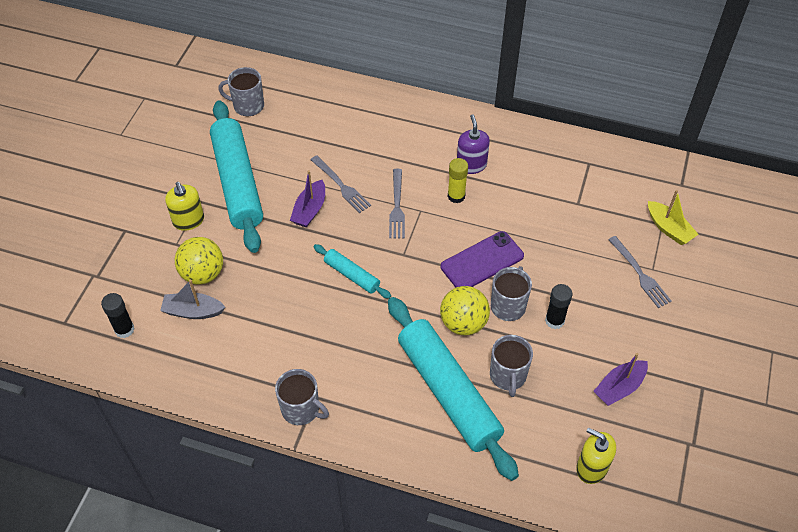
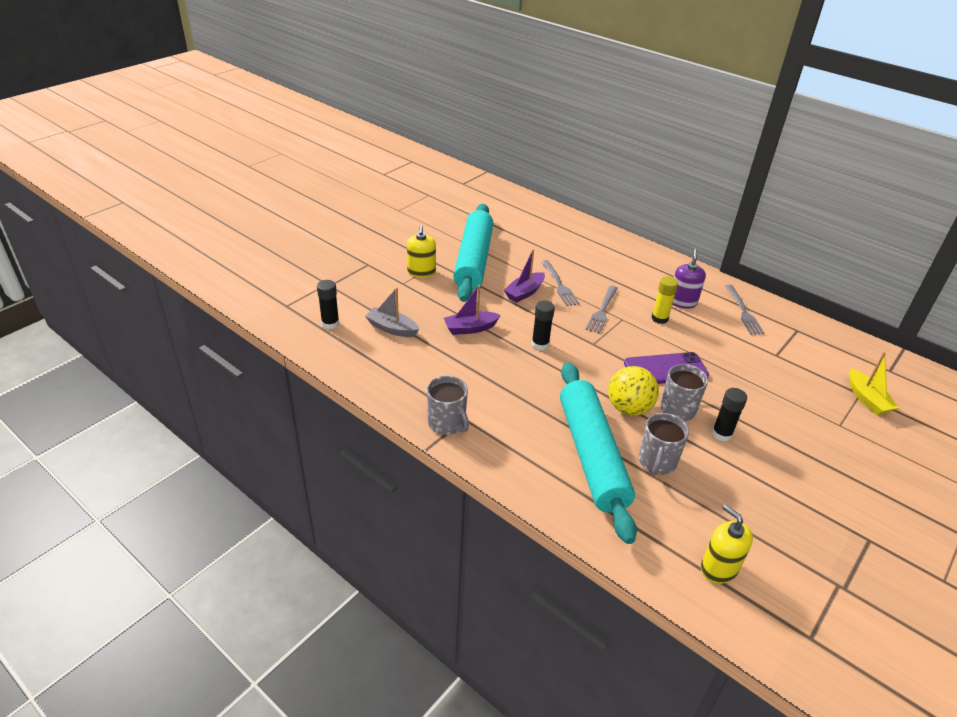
camera: 20 degrees right, 15 degrees down
(203, 273) = (414, 307): yellow ball -> none
(247, 106) = (506, 218): grey mug -> none
(352, 275) = (540, 344): turquoise rolling pin -> black glue stick
(619, 387) = (773, 509): purple boat -> purple boat (470, 328)
(640, 274) = (825, 425): grey fork -> grey fork (743, 312)

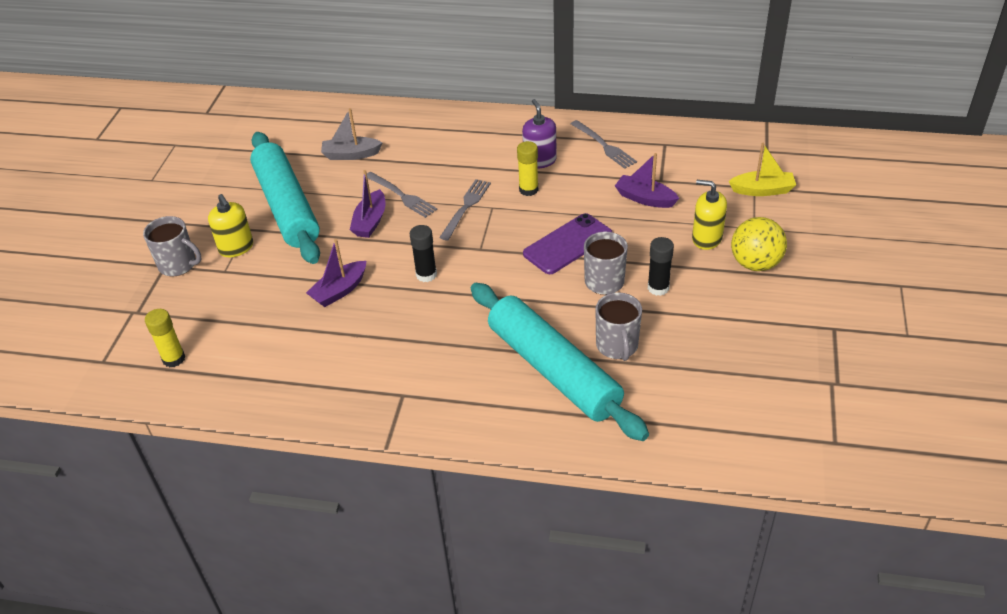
camera: 25 degrees left, 5 degrees up
(330, 323) = (174, 359): black glue stick -> yellow glue stick
(392, 328) = (251, 331): grey boat -> grey boat (351, 155)
(447, 423) = (388, 409): grey mug -> grey mug (178, 265)
(602, 311) = (466, 207): grey fork -> grey fork turned 150 degrees counterclockwise
(629, 408) = (558, 303): yellow ball -> yellow ball (755, 263)
(718, 568) = (729, 421): yellow soap dispenser -> yellow soap dispenser (706, 238)
(753, 363) = (645, 198): none -> purple boat
(867, 399) = (762, 190): yellow boat -> yellow boat turned 45 degrees counterclockwise

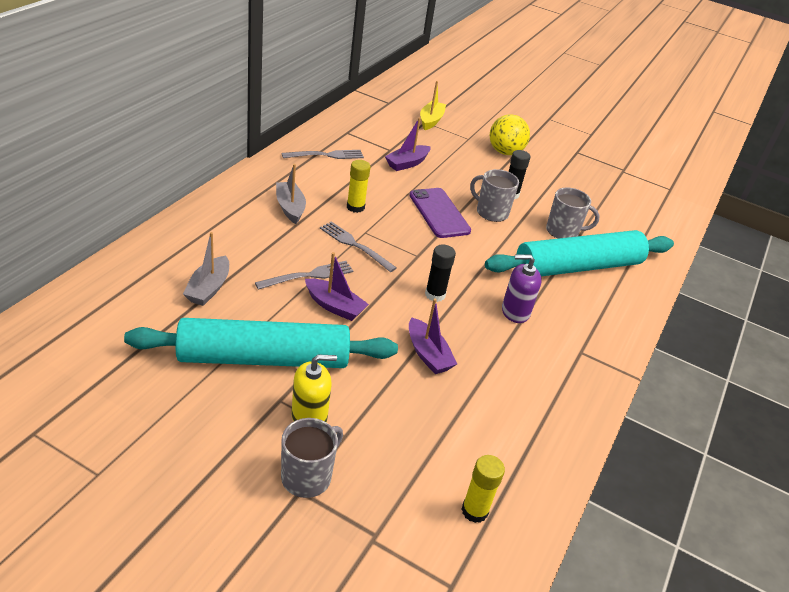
camera: 80 degrees left, 5 degrees down
(493, 155) = (290, 208): none -> grey boat
(540, 161) = (319, 189): purple soap dispenser -> purple soap dispenser (515, 311)
(706, 238) = (469, 158): yellow soap dispenser -> none

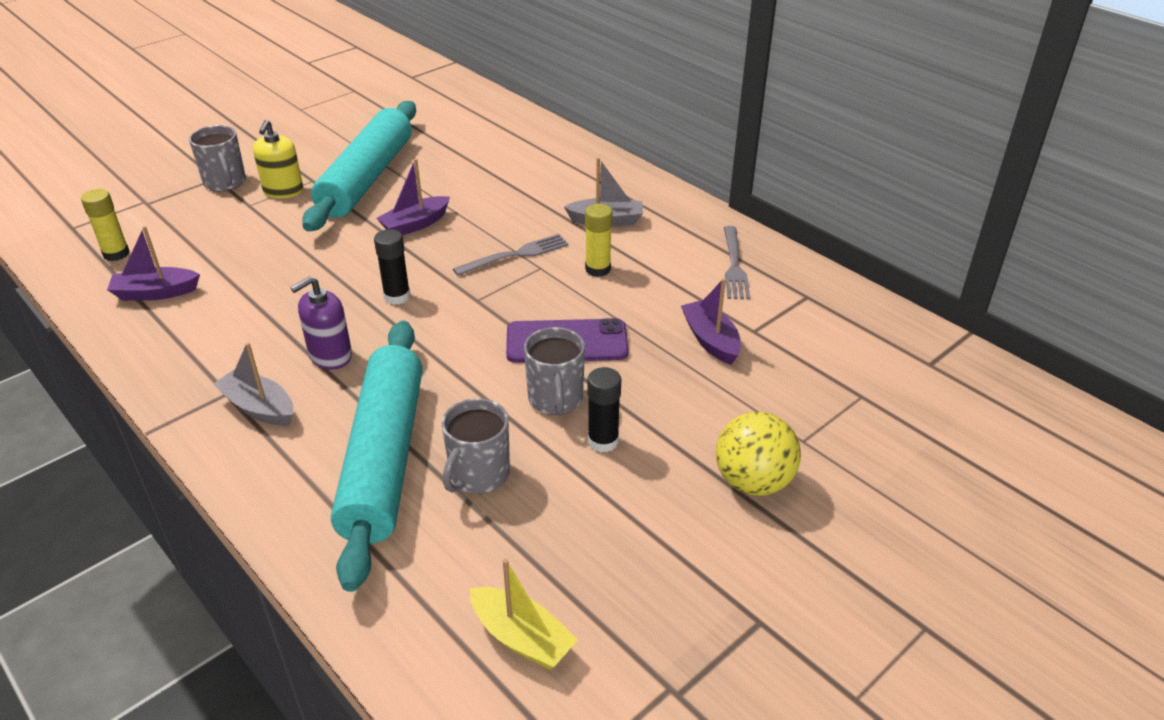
camera: 115 degrees right, 0 degrees up
(208, 288) = (478, 160): grey boat -> grey boat (259, 407)
(309, 275) = (473, 216): grey fork -> none
(428, 354) = (308, 269): purple boat -> purple boat (155, 293)
(431, 120) = (868, 404): yellow boat -> yellow boat (522, 638)
(491, 212) = (556, 399): grey mug -> grey mug turned 120 degrees clockwise
(515, 311) = (330, 356): purple soap dispenser -> purple soap dispenser turned 150 degrees counterclockwise

